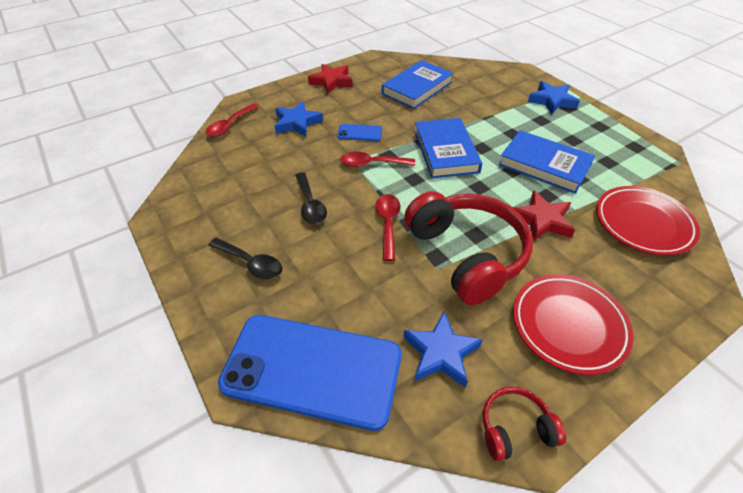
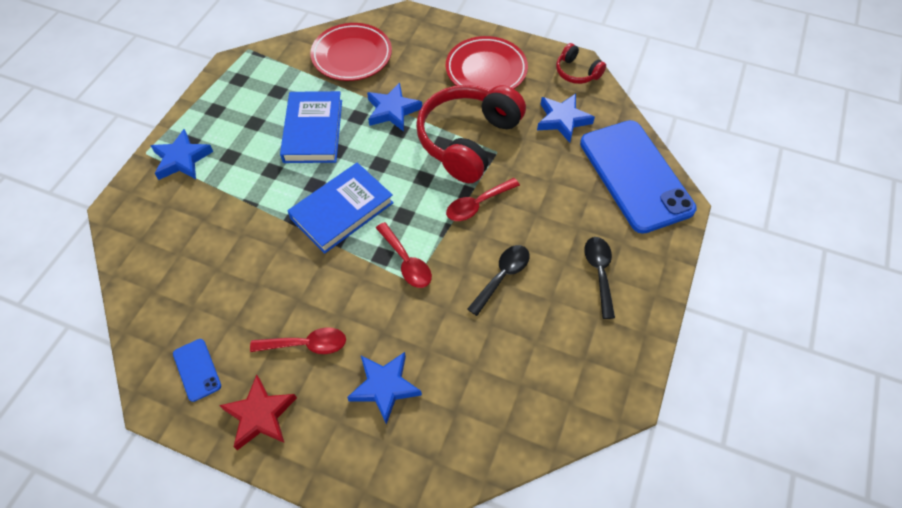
camera: 125 degrees left, 10 degrees up
(230, 125) = (443, 466): red spoon -> red spoon (306, 344)
(359, 133) = (360, 305): blue phone -> blue phone (197, 370)
(417, 88) = (222, 299): blue book -> none
(542, 220) = (392, 110): red star -> blue star

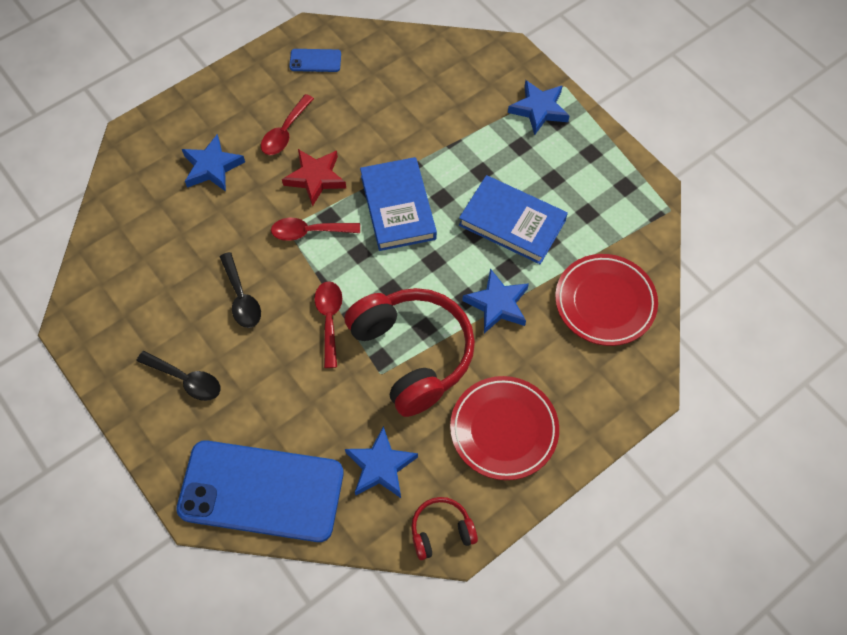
camera: 120 degrees right, 5 degrees up
(260, 415) = (251, 85): red star -> red star (315, 178)

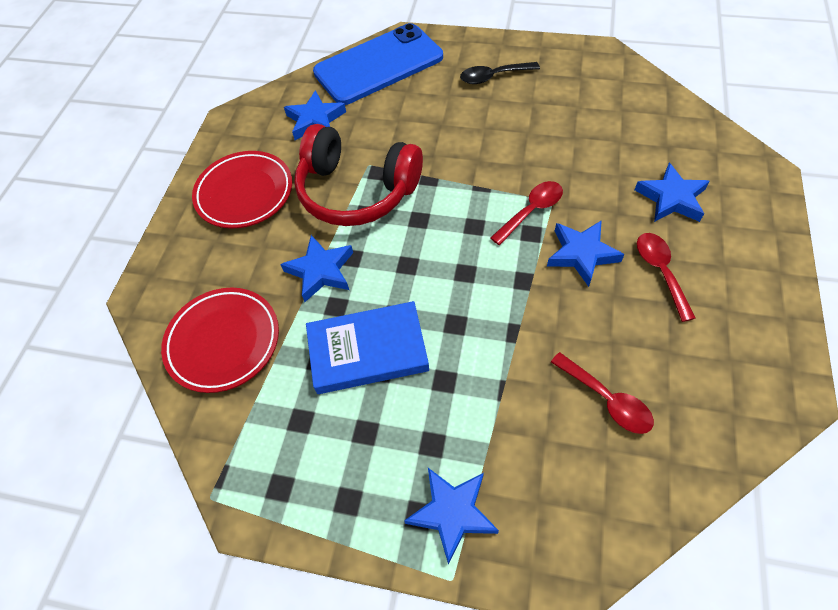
camera: 145 degrees right, 5 degrees down
(241, 298) = (521, 137): black spoon -> none
(315, 60) = (739, 366): blue phone -> none
(315, 178) = (581, 254): red star -> blue star
(329, 319) = (442, 168): red spoon -> red spoon (607, 400)
(398, 207) = (484, 285): blue book -> none
(441, 531) = (244, 118): red headphones -> none

